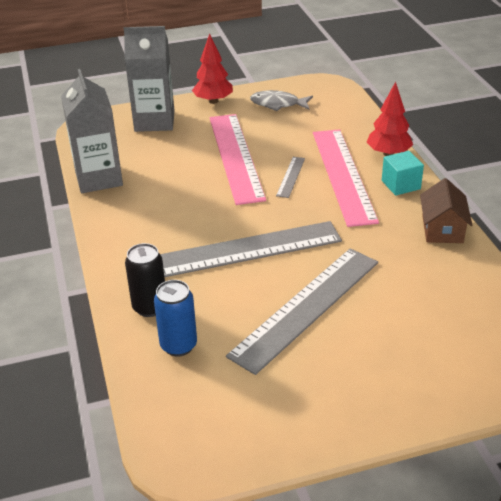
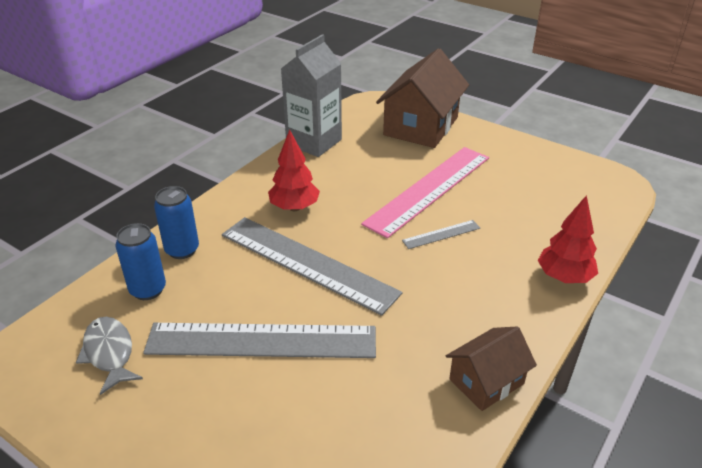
camera: 50 degrees right, 0 degrees up
(150, 307) = (182, 250): black can -> blue can
(154, 121) = (421, 126): grey carton -> brown house
(213, 101) = (492, 137): red tree -> red tree (294, 207)
(278, 104) = (541, 171): grey fish -> grey fish (109, 353)
(343, 175) = (486, 265): pink ruler -> none
(401, 185) = (523, 312): turquoise cube -> none

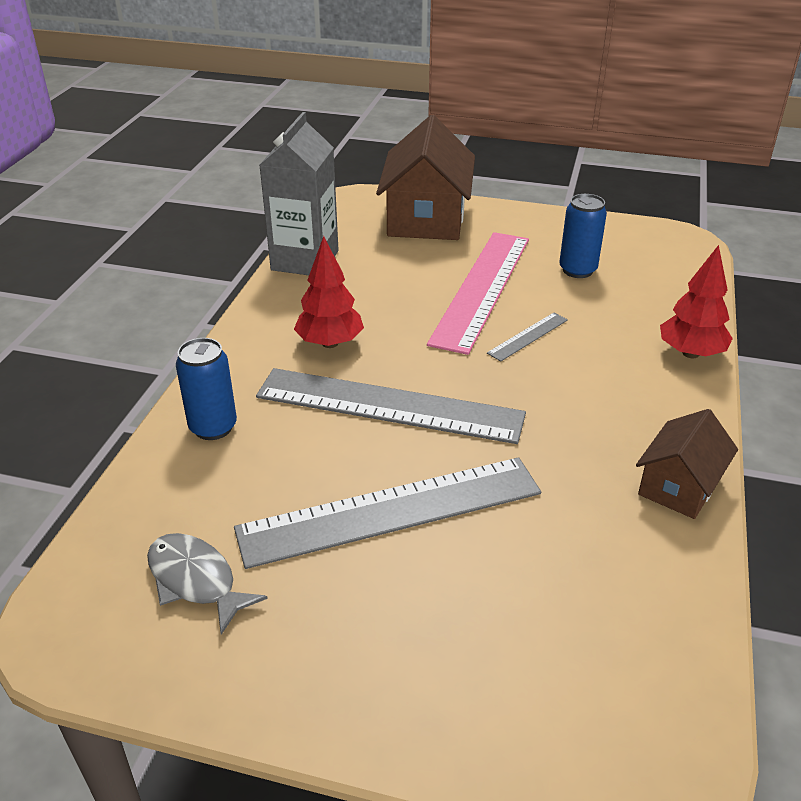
camera: 20 degrees left, 0 degrees up
(148, 290) = (198, 488): blue can -> blue can (577, 270)

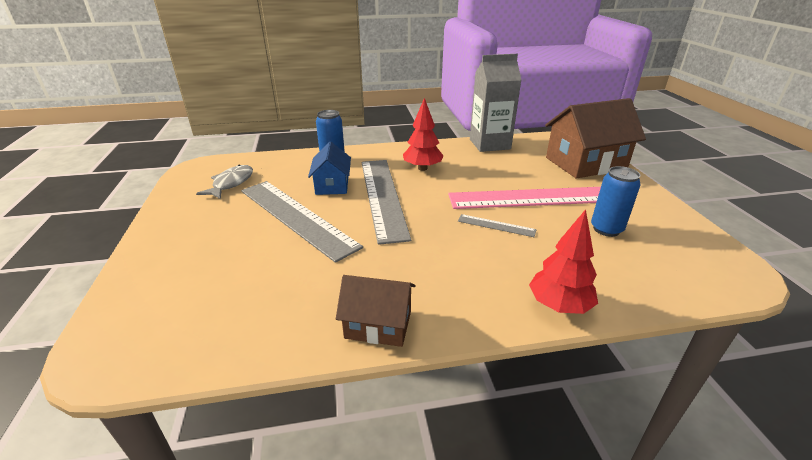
camera: 65 degrees right, 5 degrees down
(311, 449) = (332, 185): none -> blue house

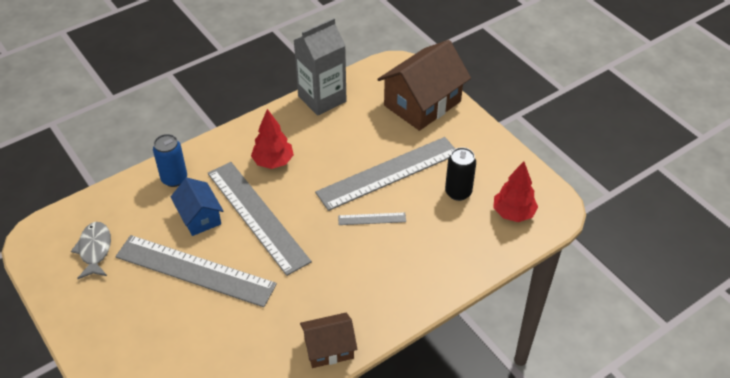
camera: 25 degrees left, 15 degrees up
(530, 198) = (388, 173): pink ruler -> grey ruler
(559, 305) = (442, 285): red tree -> red tree (513, 213)
(606, 229) = (458, 192): blue can -> black can

